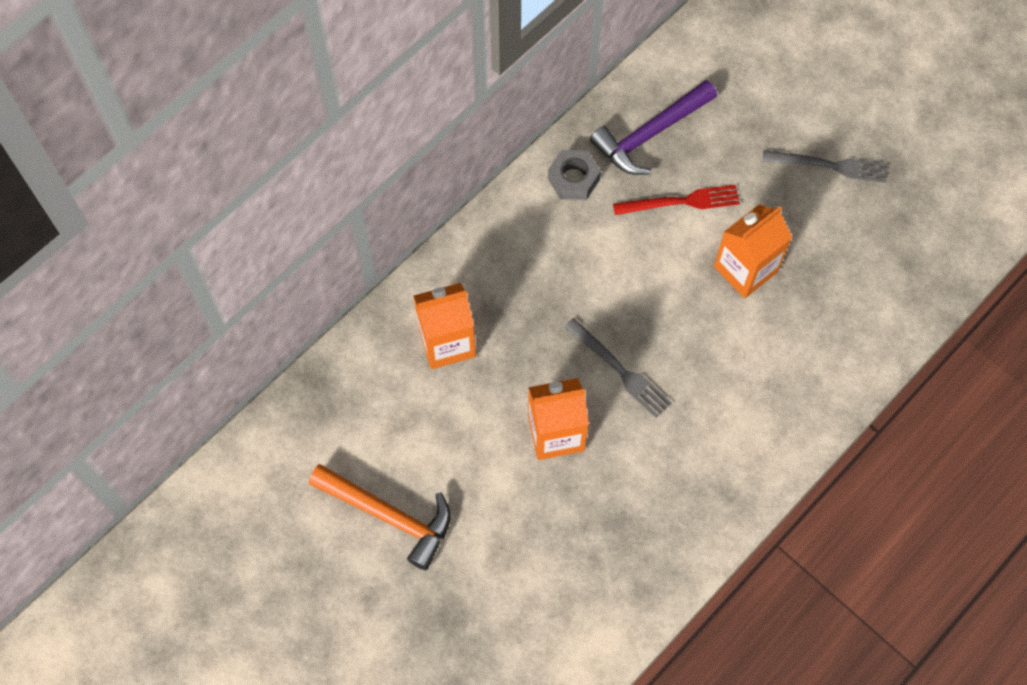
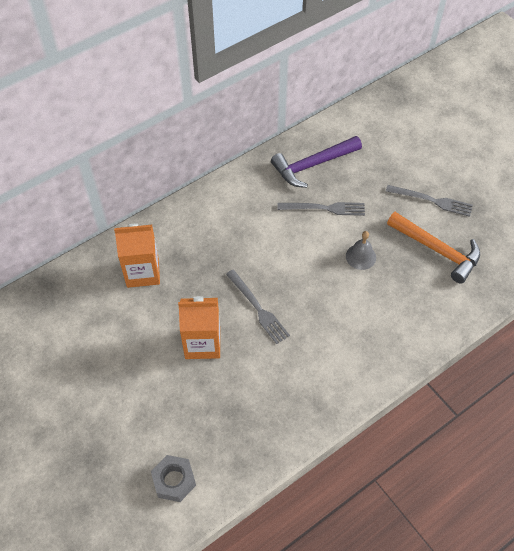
camera: 10 degrees right, 10 degrees down
(389, 516) = (69, 380): orange hammer -> orange hammer (437, 250)
(573, 179) = (255, 184): grey nut -> grey nut (174, 480)
(680, 202) = (324, 208): red fork -> grey fork
(745, 269) = (360, 256): orange carton -> grey bell

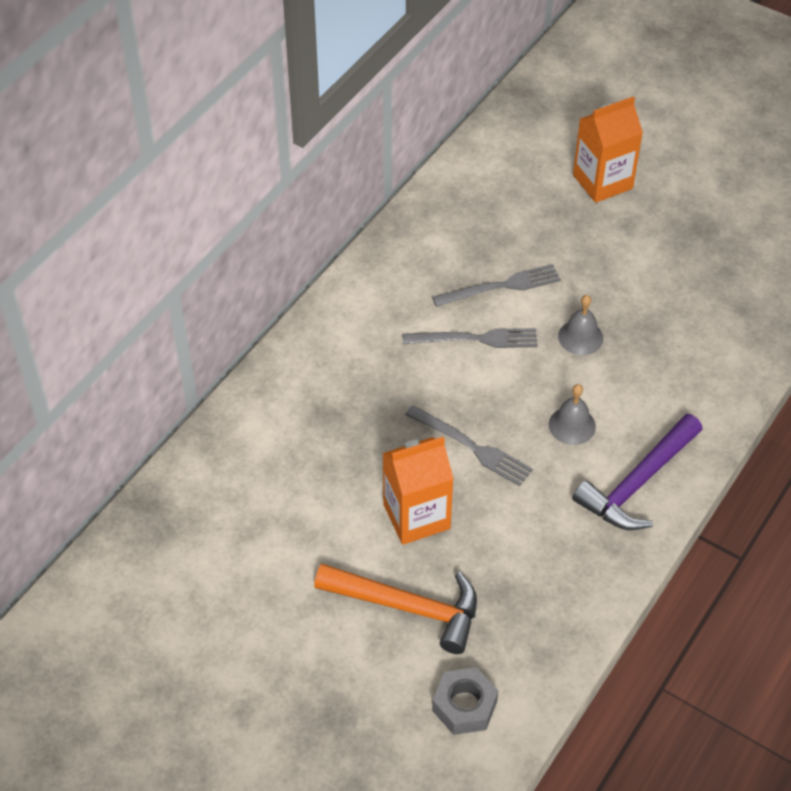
camera: 20 degrees left, 5 degrees down
(142, 272) = (283, 447): orange carton -> orange carton (602, 182)
(313, 165) = (457, 232): purple hammer -> purple hammer (638, 483)
(328, 314) = (572, 425): none -> grey bell
(431, 201) = (642, 235): grey fork -> grey fork (475, 339)
(437, 250) = (678, 299): orange hammer -> orange hammer (407, 607)

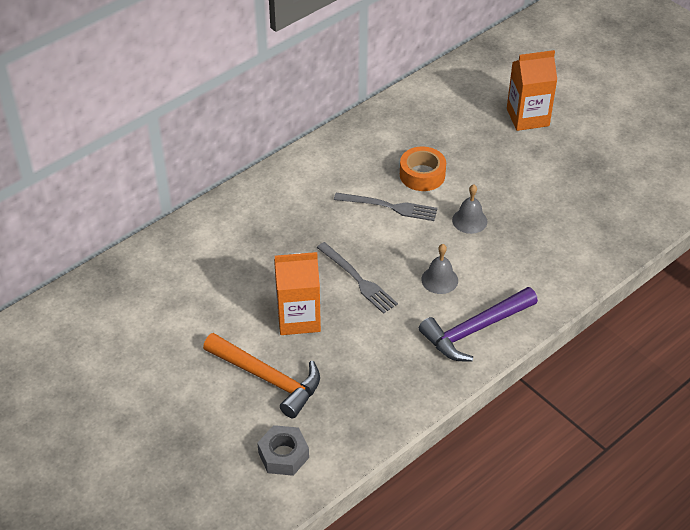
camera: 15 degrees right, 5 degrees down
(501, 287) = (422, 175): grey fork -> orange tape

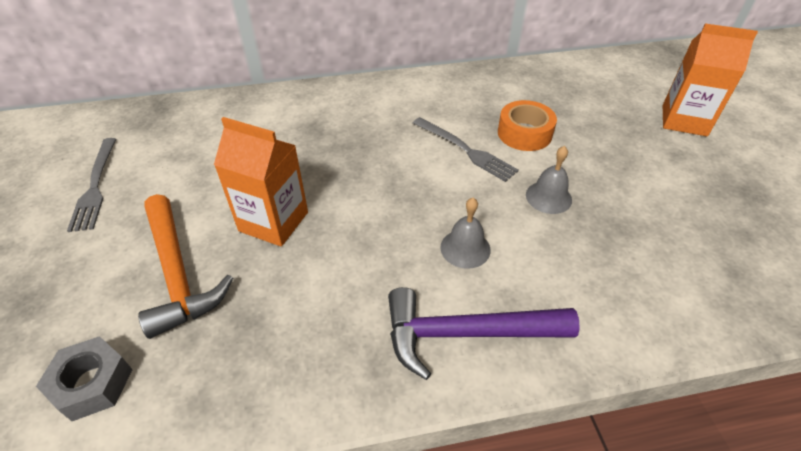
camera: 30 degrees right, 0 degrees up
(357, 279) = (371, 208): grey fork -> grey fork (95, 186)

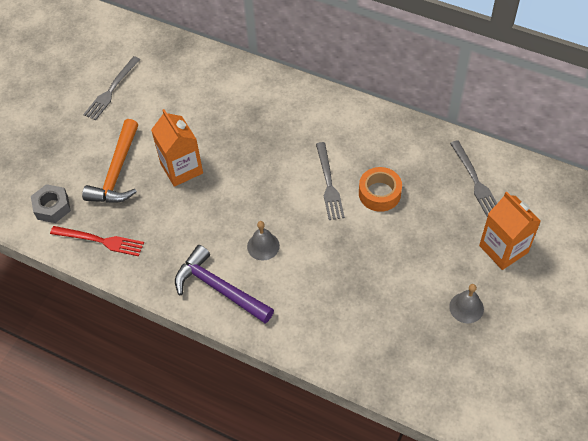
camera: 40 degrees right, 10 degrees up
(221, 383) = (100, 241): none -> red fork
(548, 197) = (342, 245): grey bell -> grey bell (466, 307)
(590, 84) = (475, 180): none -> grey fork

